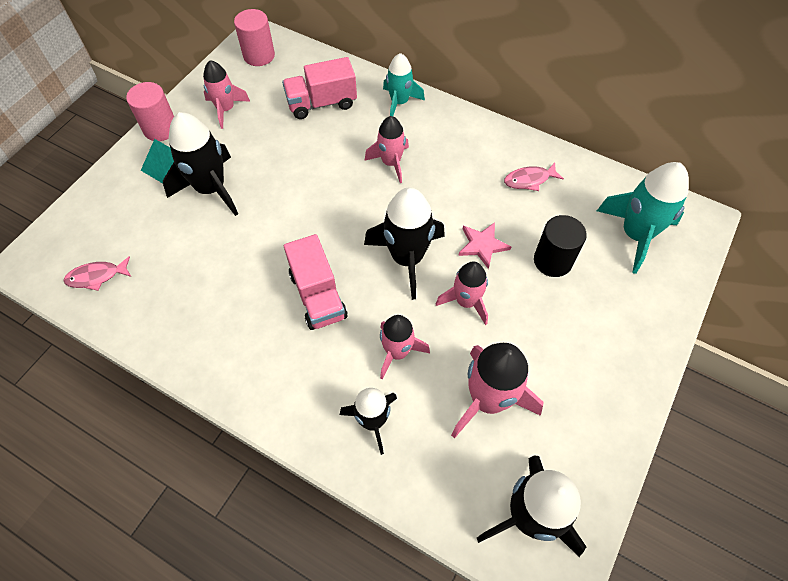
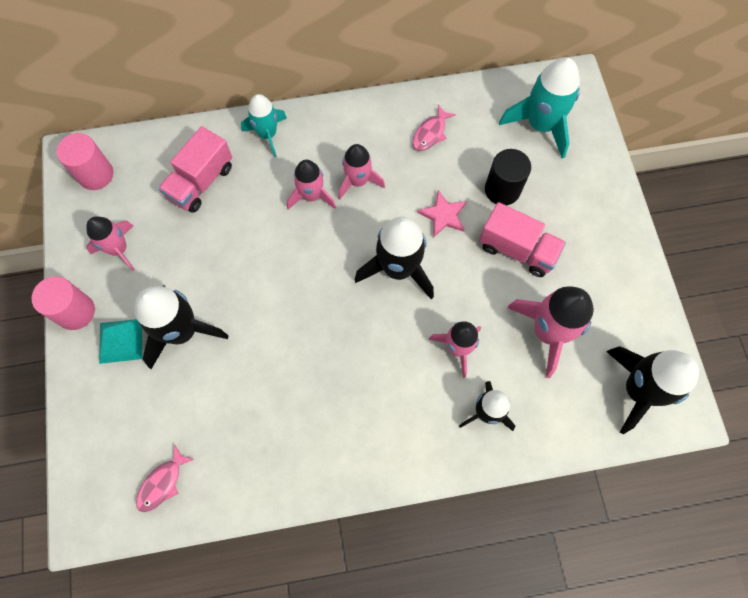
camera: 40 degrees left, 10 degrees up
(318, 295) = (359, 352): pink truck -> pink truck (517, 249)
(466, 301) = (470, 270): pink rocket -> pink rocket (358, 181)

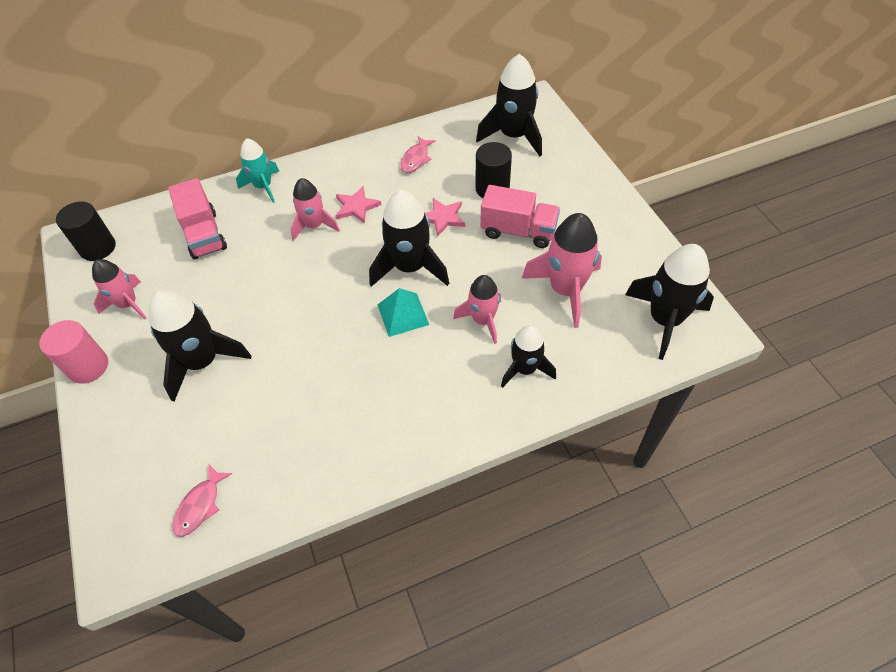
camera: 10 degrees left, 15 degrees down
(96, 174) = (98, 247): pink cylinder -> black cylinder
(120, 341) = (138, 382): turquoise pyramid -> turquoise pyramid (403, 314)
(201, 182) = (204, 234): pink truck -> pink truck turned 45 degrees counterclockwise
(358, 181) = (356, 207): pink rocket -> pink star
(540, 125) = (514, 136): turquoise rocket -> black rocket

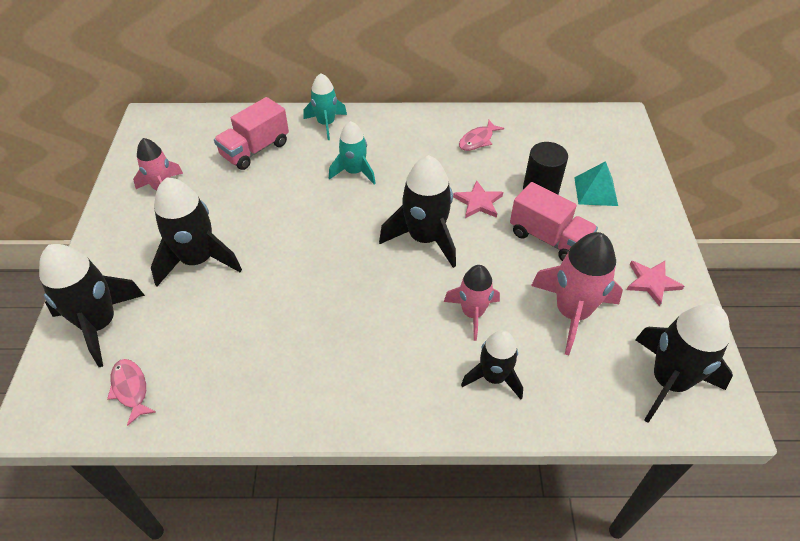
camera: 20 degrees right, 5 degrees down
(88, 366) = (104, 230): pink cylinder -> none
(98, 247) = (163, 133): black cylinder -> none
(200, 506) = (130, 389): pink fish -> pink fish turned 105 degrees clockwise
(204, 234) = (255, 150): pink truck -> pink truck turned 45 degrees clockwise
(314, 226) = (354, 172): pink rocket -> turquoise rocket
(356, 207) = (401, 167): pink star -> pink star (652, 282)
(403, 314) = (397, 280): turquoise pyramid -> turquoise pyramid (595, 191)
(514, 136) = (585, 146): black rocket -> black rocket (100, 324)

